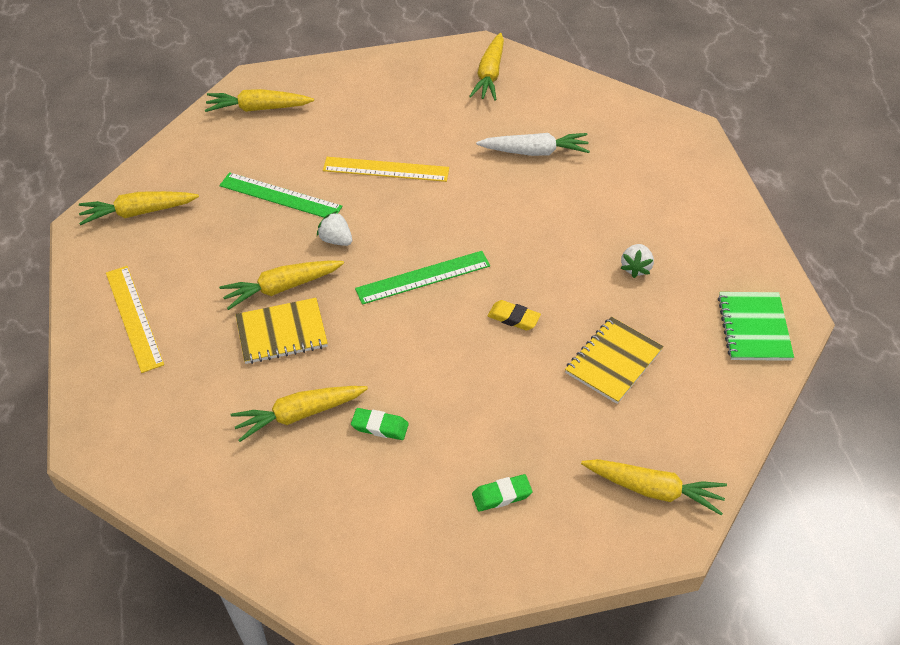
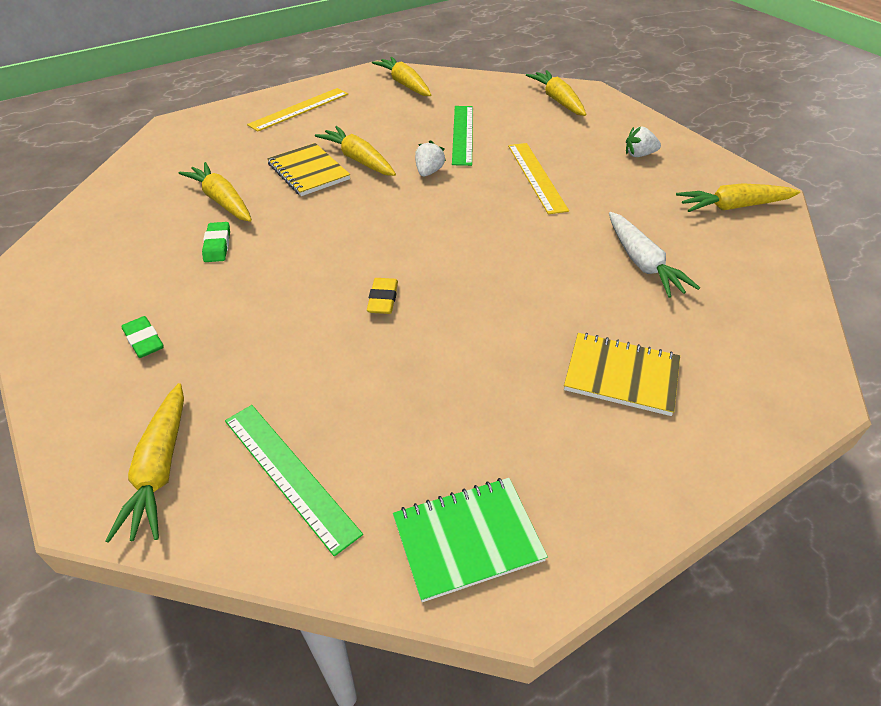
camera: 70 degrees right, 5 degrees down
(423, 277) = (409, 229): green ruler -> green ruler (289, 474)
(613, 361) = (349, 393): yellow notebook -> yellow notebook (621, 376)
(636, 268) = (512, 385): white strawberry -> white strawberry (639, 155)

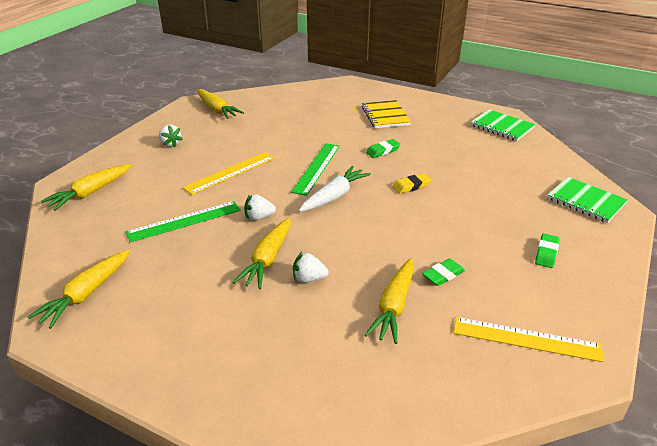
camera: 120 degrees left, 10 degrees down
(160, 469) = (586, 201): yellow carrot -> green notebook
(289, 474) = (536, 169): green ruler -> green ruler (316, 168)
(299, 109) = (190, 350): yellow ruler -> yellow ruler (526, 339)
(308, 172) = (308, 279): yellow notebook -> white strawberry
(496, 315) = (383, 151): none -> green eraser
(642, 263) = (297, 124): white carrot -> white carrot (334, 196)

